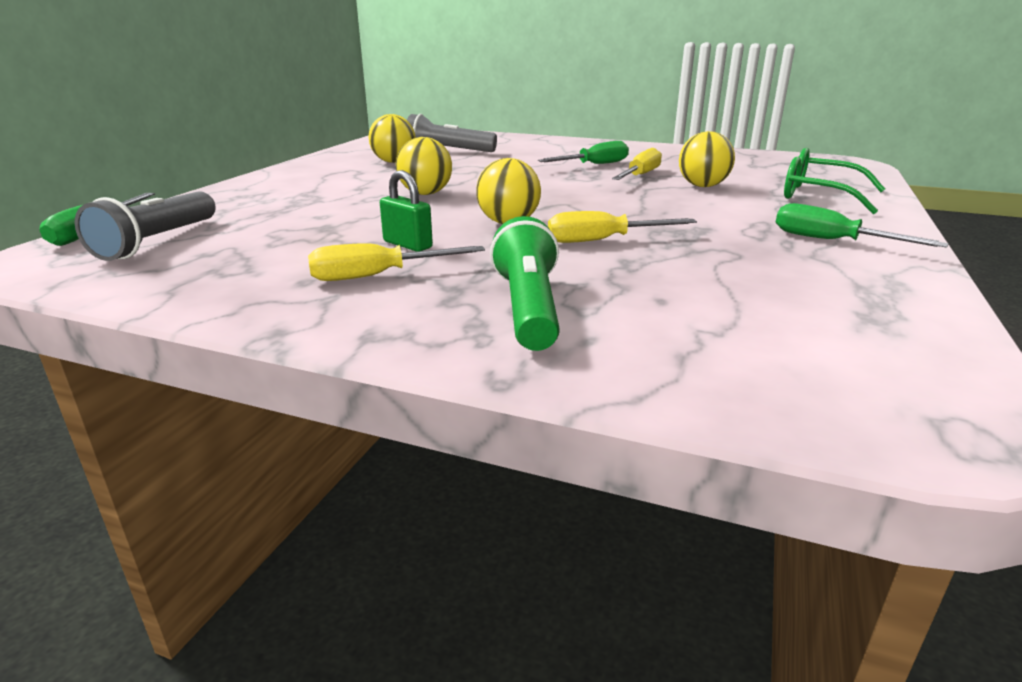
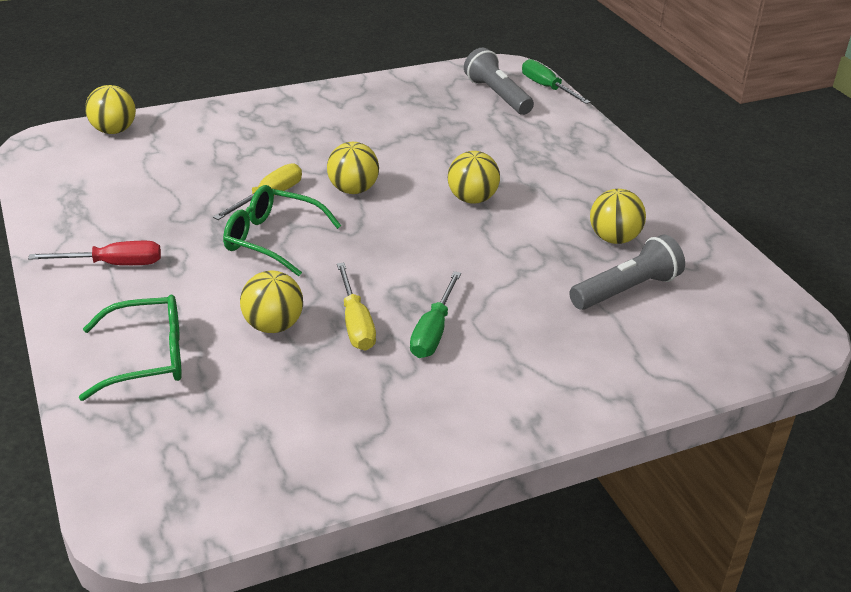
camera: 135 degrees right, 10 degrees up
(378, 276) = (344, 122): yellow screwdriver -> none
(407, 245) = (373, 146): green padlock -> none
(528, 308) = (245, 133): green flashlight -> none
(644, 217) = (272, 239): none -> green glasses
(763, 396) = (114, 131): none -> yellow ball
(832, 241) = (114, 264): green screwdriver -> red screwdriver

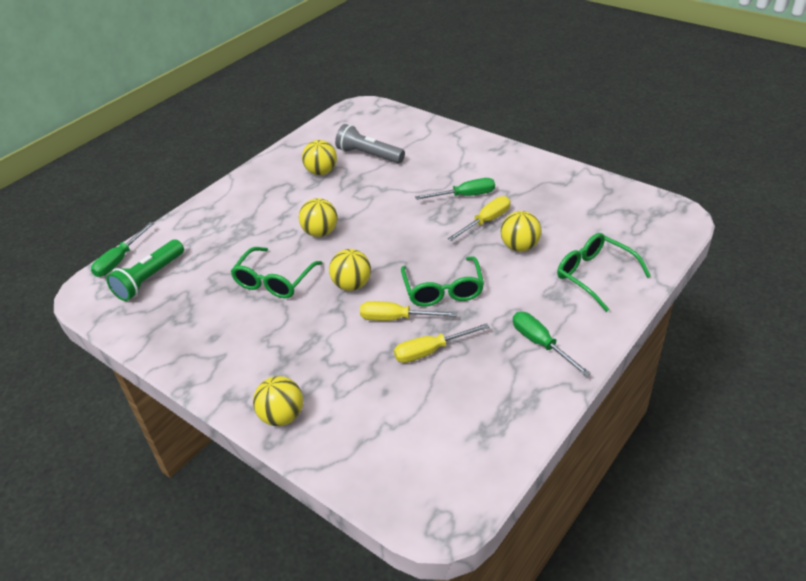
camera: 115 degrees left, 5 degrees up
(114, 131) = (375, 478): yellow ball -> yellow ball (282, 416)
(114, 264) = (541, 343): red screwdriver -> green screwdriver
(199, 199) = (430, 351): none -> yellow screwdriver
(415, 151) = (274, 281): none -> green glasses
(497, 95) = (149, 279): grey flashlight -> green flashlight

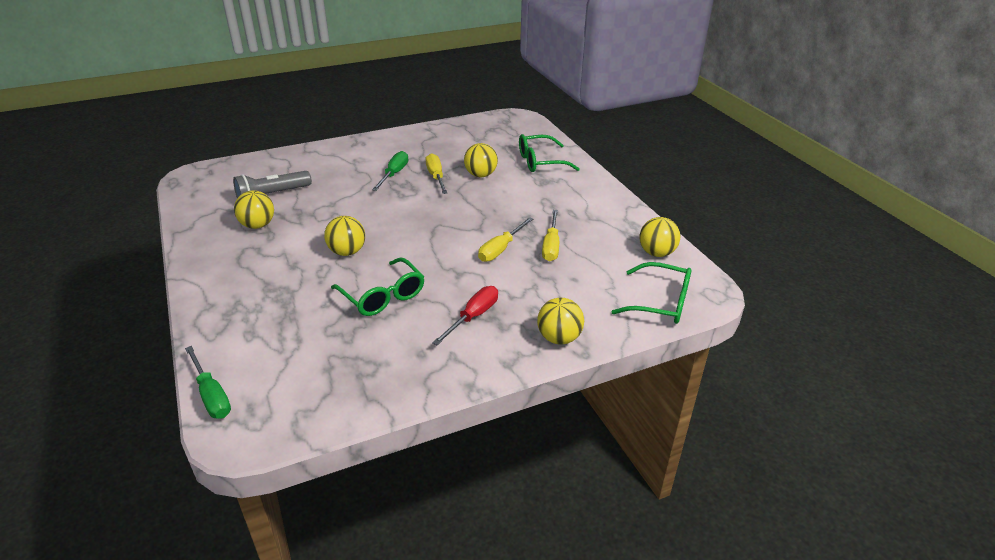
camera: 65 degrees left, 5 degrees down
(149, 279) = (277, 378): green flashlight -> none
(279, 346) = (473, 316): none -> red screwdriver
(352, 285) = (438, 257): yellow ball -> yellow ball (656, 253)
(443, 290) = (491, 219): green glasses -> green glasses (661, 302)
(541, 343) = (585, 202): green screwdriver -> none

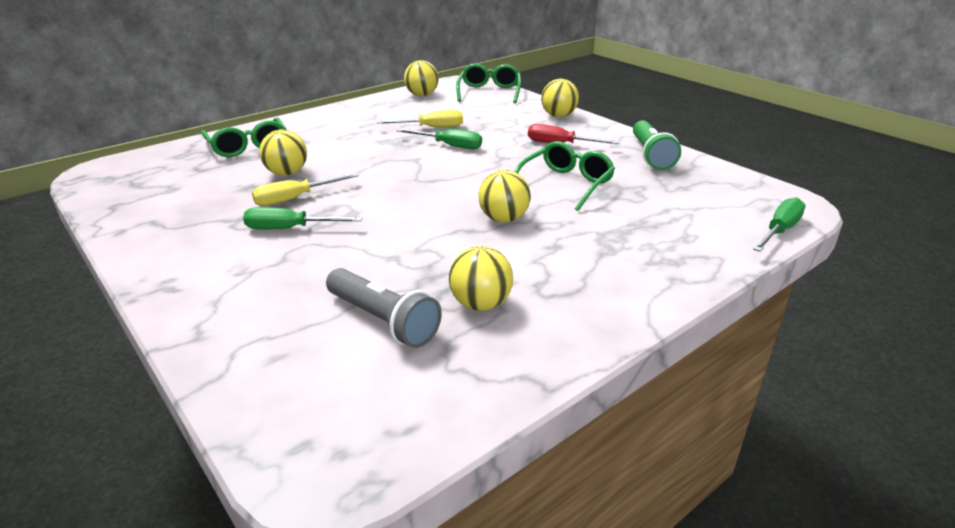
camera: 105 degrees left, 5 degrees down
(411, 374) = (651, 155): none -> green flashlight
(500, 249) = (449, 146): yellow screwdriver -> green screwdriver

